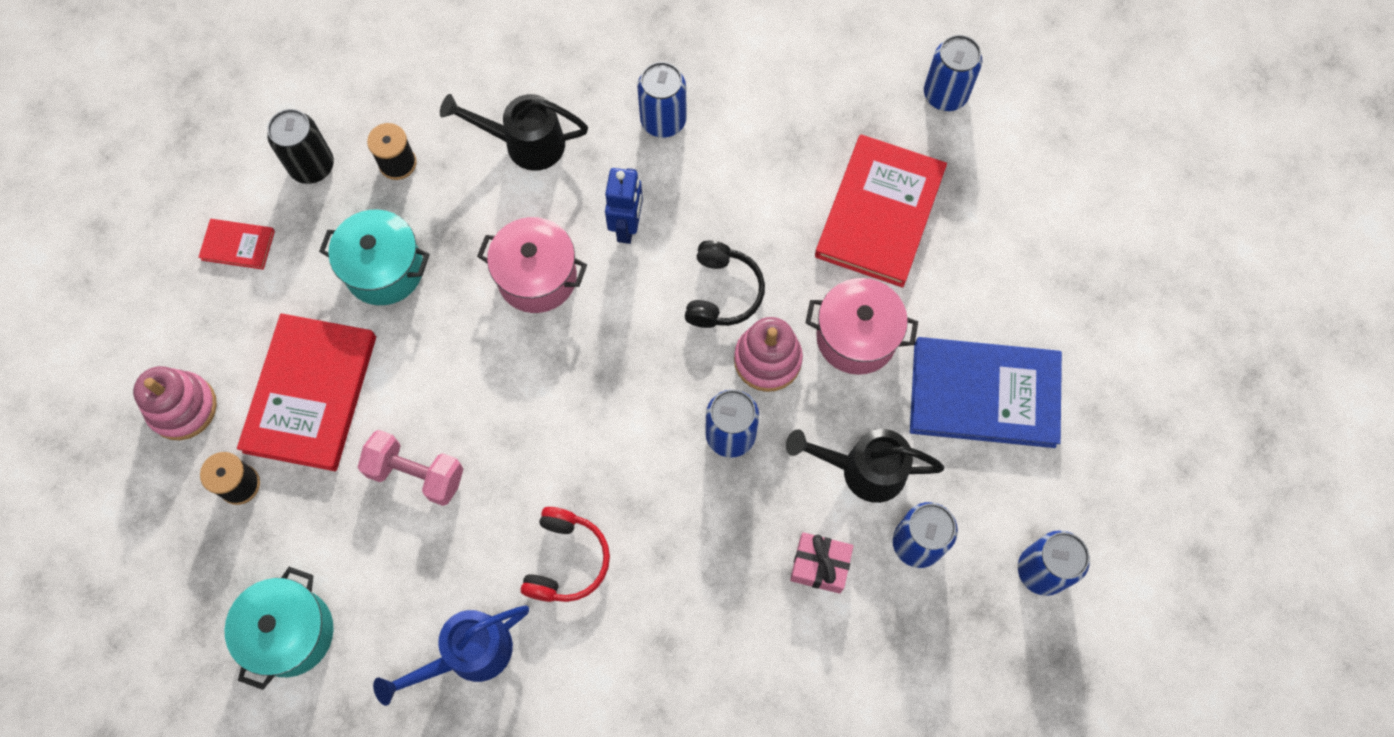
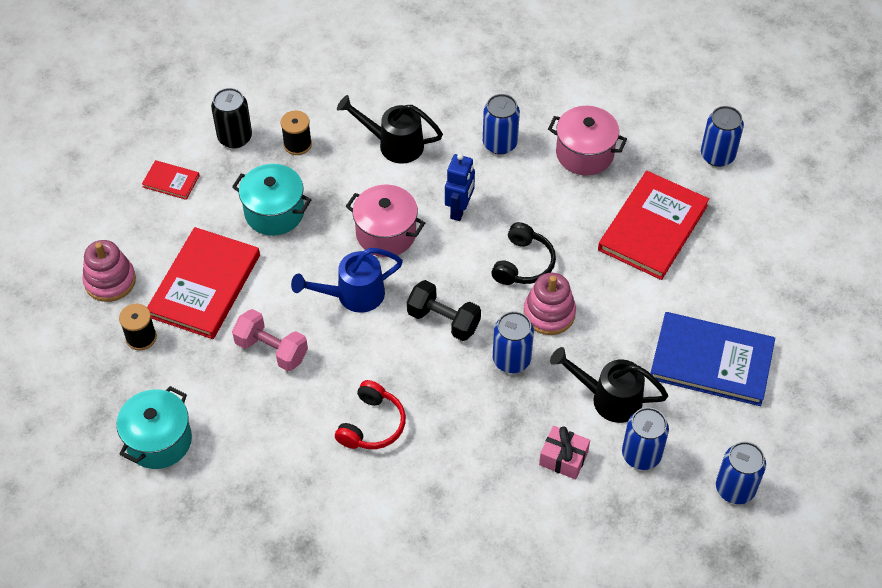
camera: 10 degrees right, 15 degrees down
(469, 654) = (287, 476): blue watering can -> blue watering can (353, 295)
(633, 393) = (443, 320): none -> black dumbbell
(856, 337) = (619, 308): pink pot -> pink pot (584, 153)

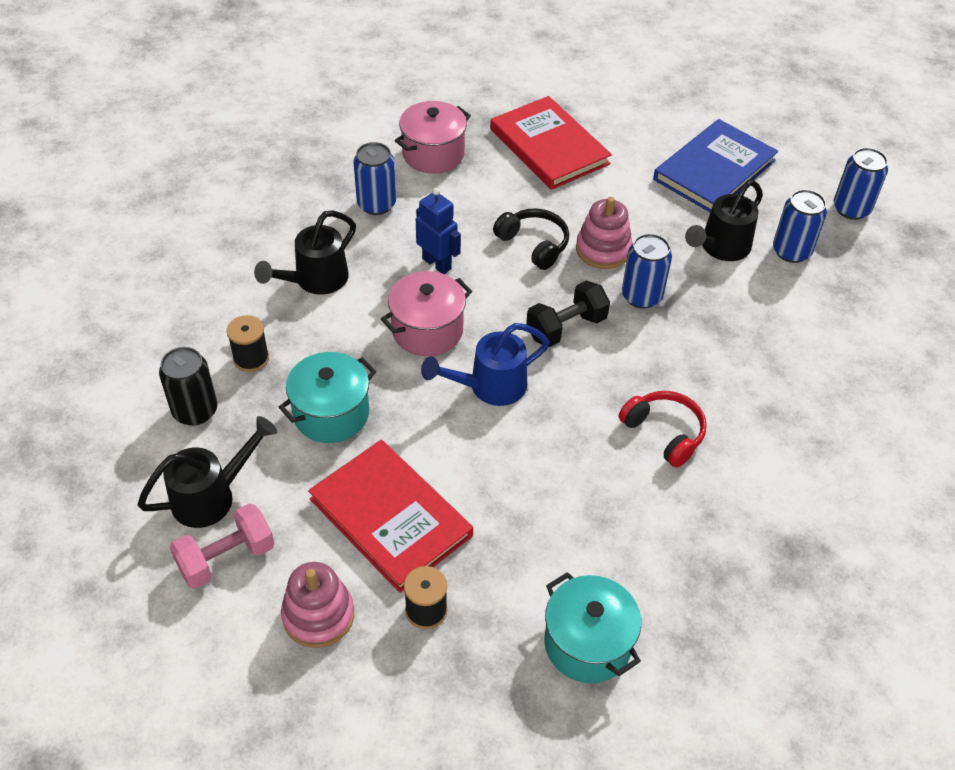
camera: 65 degrees left, 5 degrees down
(171, 181) = (211, 496): red book -> black watering can
(271, 350) = (520, 485): pink dumbbell -> pink dumbbell (226, 558)
(353, 295) = (490, 386): blue watering can -> blue watering can turned 60 degrees clockwise
(563, 458) = (772, 304): pink gift -> none
(717, 155) = (497, 78): blue can -> none

